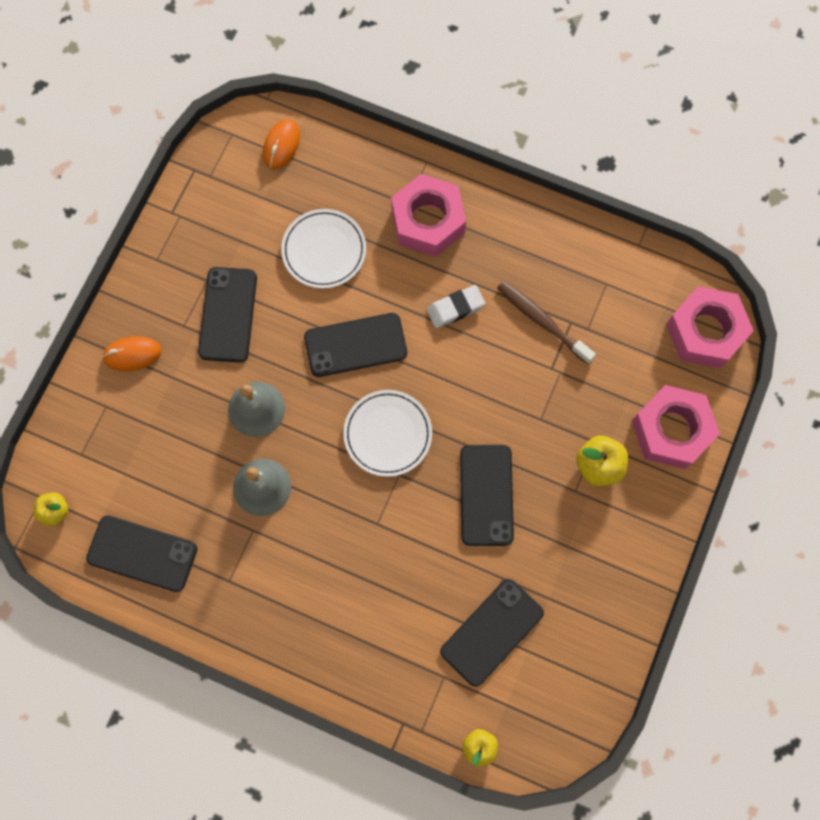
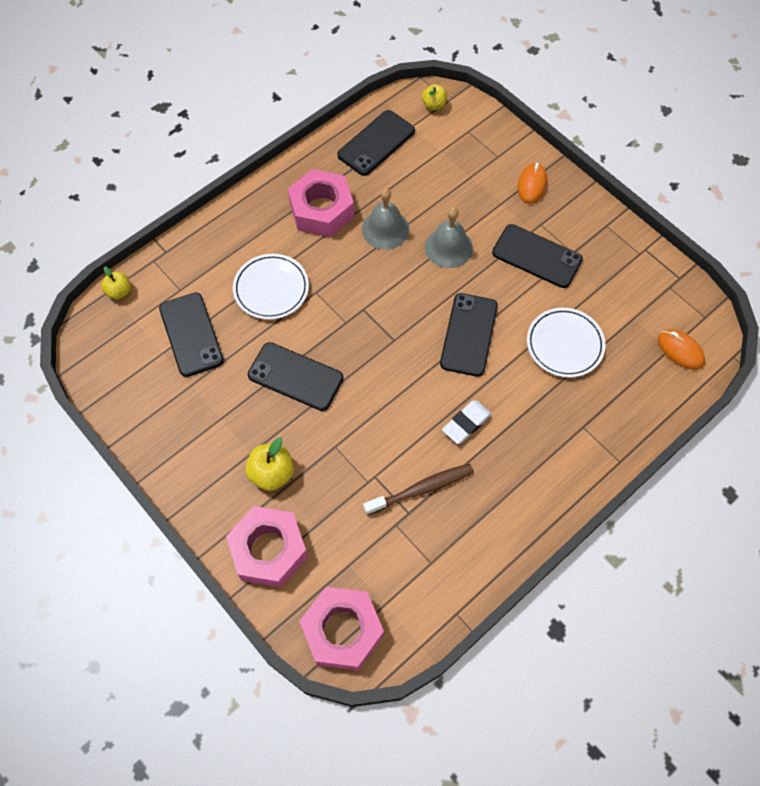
camera: 115 degrees right, 10 degrees down
(387, 434) = (382, 327): white plate -> white plate (271, 289)
(428, 221) = (559, 437): pink nut -> pink nut (322, 210)
(455, 308) = (466, 423): white eraser -> white eraser turned 45 degrees clockwise

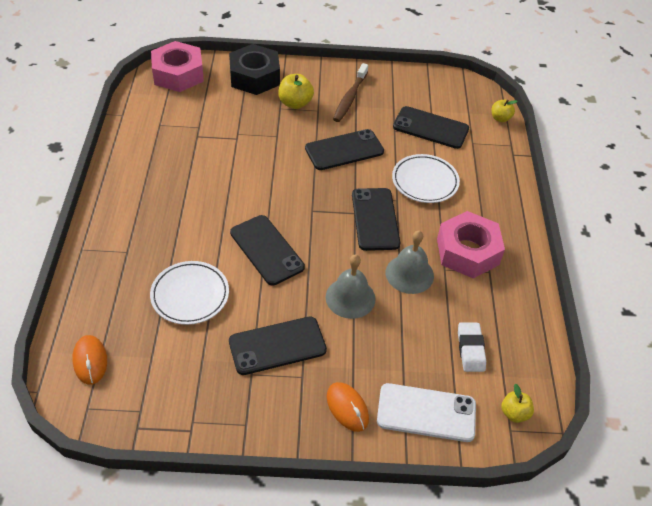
camera: 130 degrees right, 15 degrees down
(269, 550) = (254, 77): pink nut -> black nut
(376, 143) = (506, 334): black phone -> black phone (375, 219)
(421, 489) = (202, 150): brown toothbrush -> brown toothbrush (350, 97)
(466, 423) = (210, 199): white eraser -> white eraser (470, 349)
(486, 145) = (426, 412): none -> white phone
(680, 350) = (90, 361): orange mouse -> orange mouse turned 75 degrees clockwise

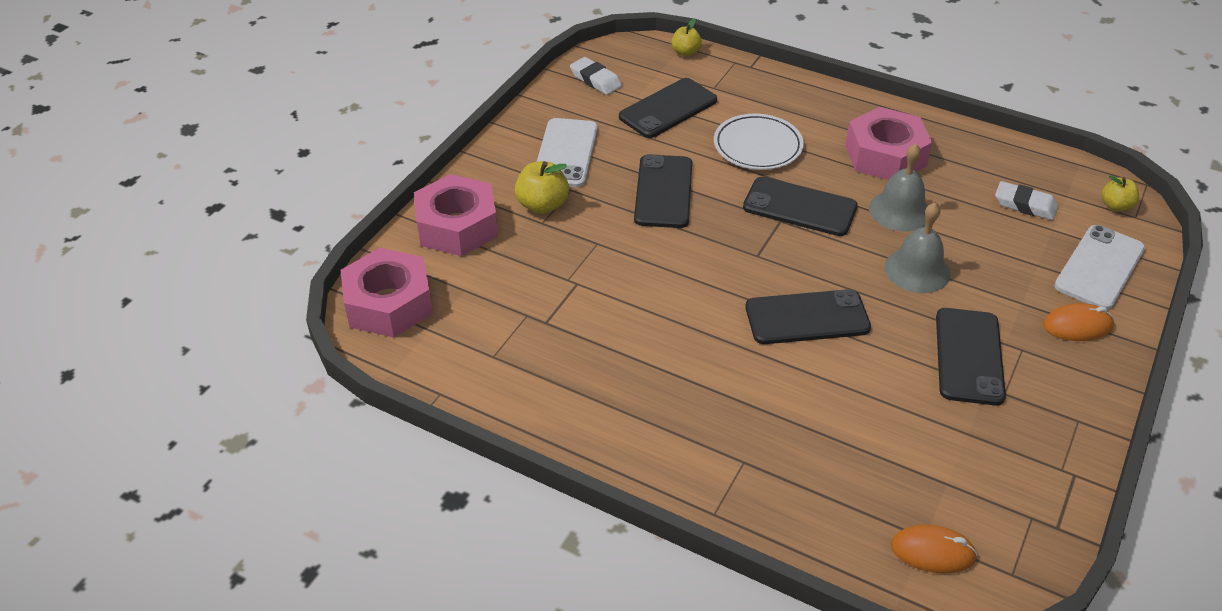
camera: 60 degrees left, 5 degrees down
(190, 295) = (854, 415): white plate -> none
(254, 77) = (457, 226): black nut -> pink nut
(350, 97) = (566, 153): brown toothbrush -> white phone
(433, 87) = (595, 80): none -> white eraser

